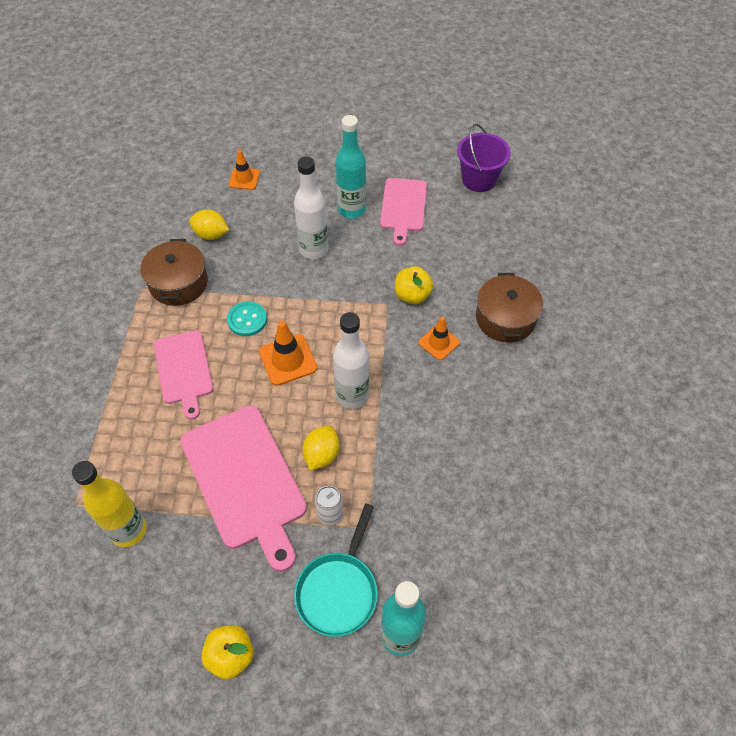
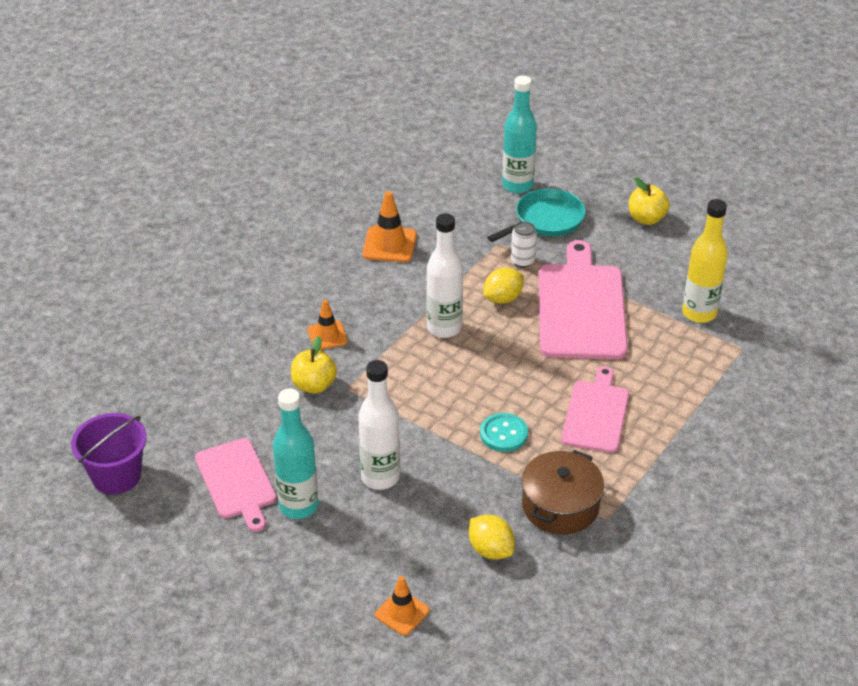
camera: 150 degrees left, 15 degrees down
(288, 360) = (485, 380): orange traffic cone -> orange traffic cone (389, 245)
(403, 207) = (236, 481): pink cutting board -> pink cutting board turned 120 degrees clockwise
(505, 318) = (244, 329): brown pot -> none

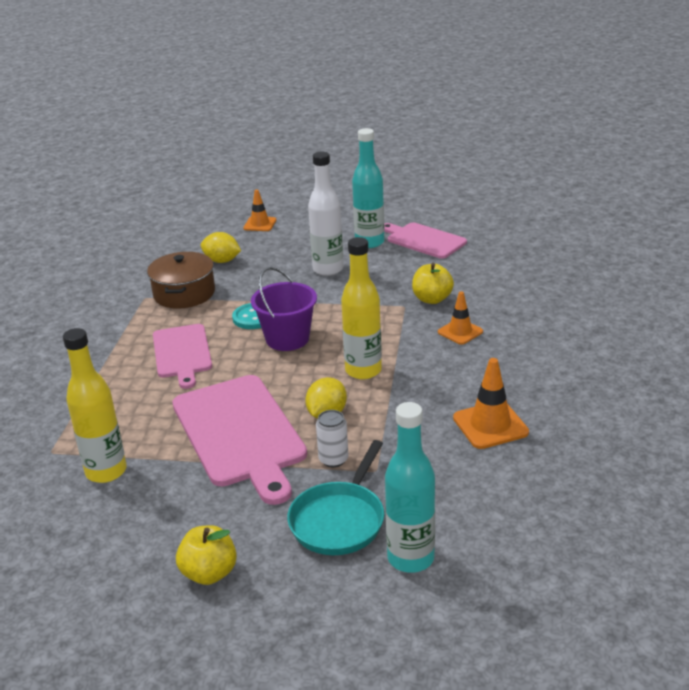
camera: 155 degrees right, 10 degrees down
(116, 475) = (504, 221): purple bucket -> purple bucket (287, 339)
(444, 328) = (363, 371): white bottle -> yellow bottle

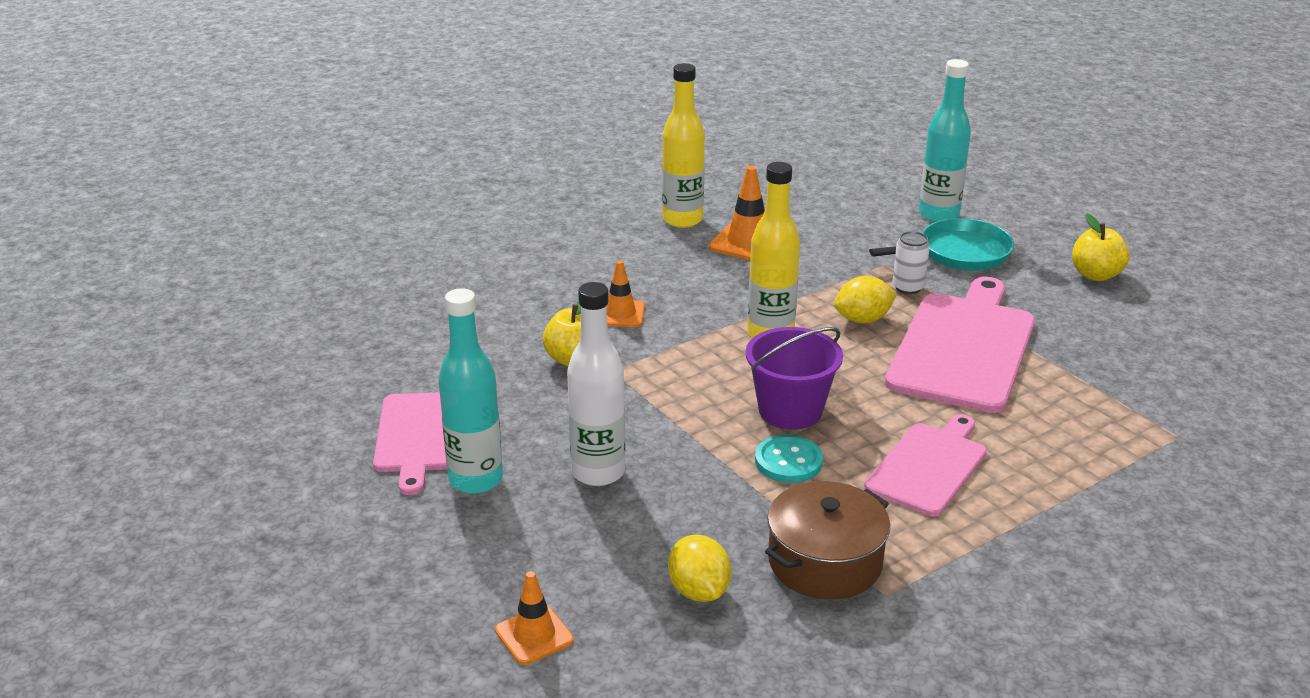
camera: 135 degrees left, 0 degrees up
(106, 471) = (1128, 385): yellow bottle -> yellow bottle (682, 219)

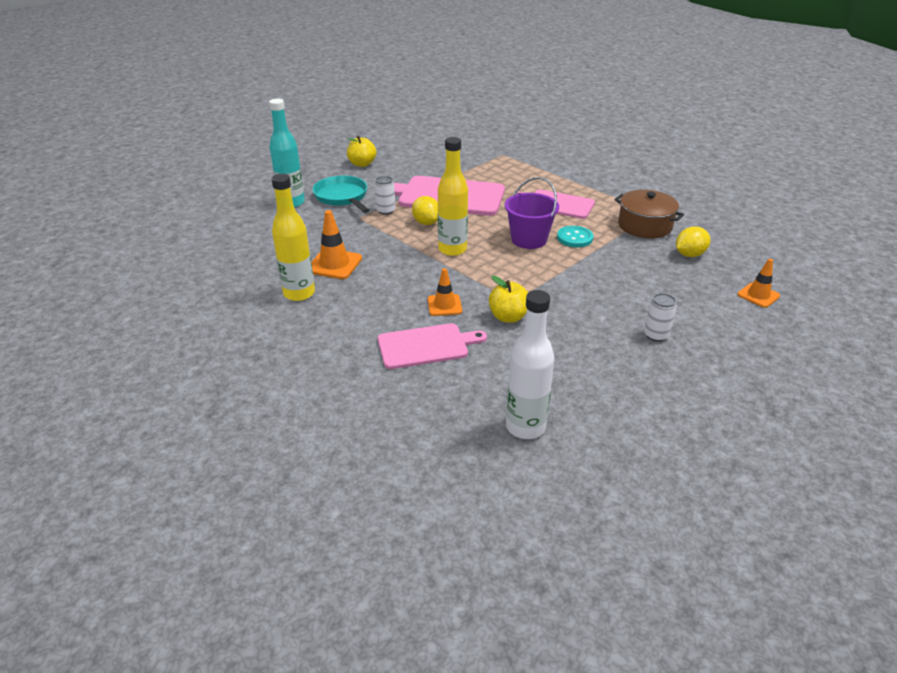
camera: 100 degrees left, 5 degrees up
(417, 436) = (629, 368): pink cutting board -> pink cutting board (426, 346)
(476, 479) = (656, 335): turquoise bottle -> white can
(598, 472) = (620, 293): white bottle -> white bottle (525, 427)

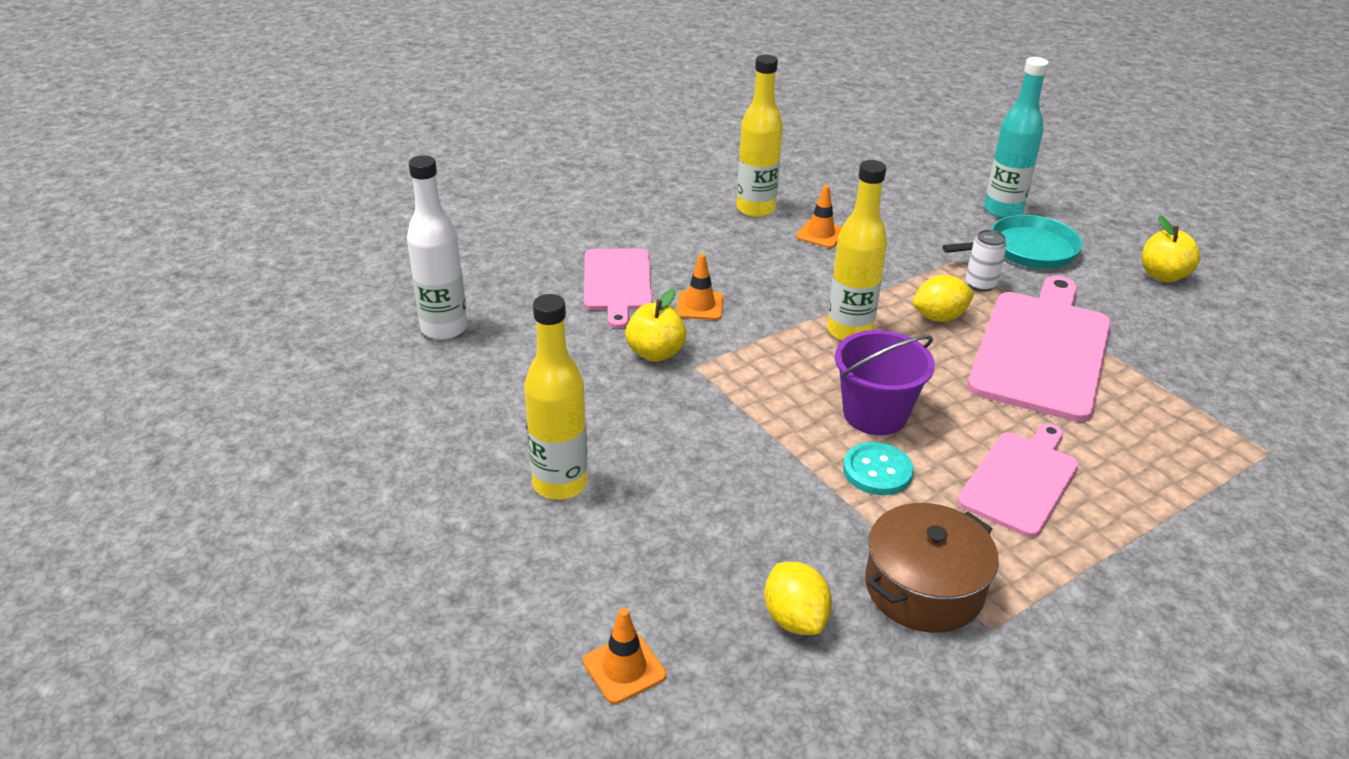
camera: 100 degrees right, 0 degrees up
(334, 264) = (820, 234): orange traffic cone -> orange traffic cone, size x0.67
(656, 335) = (560, 484): white can -> yellow bottle

